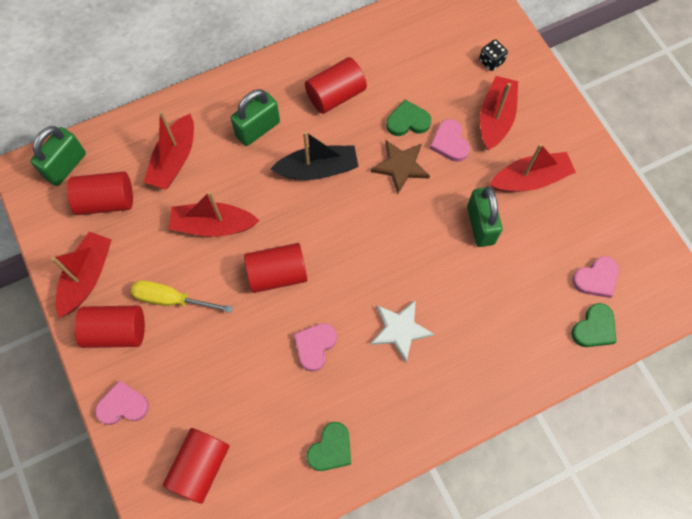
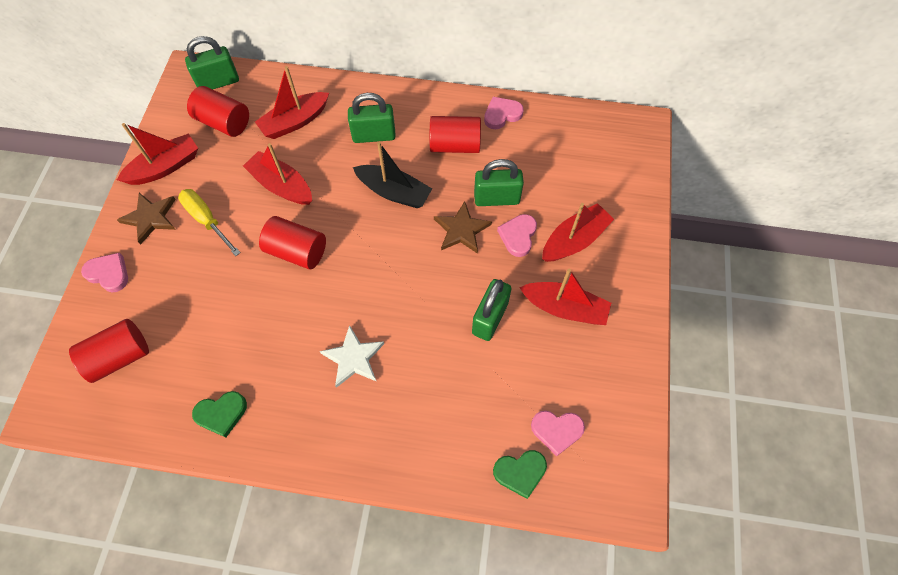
camera: 35 degrees right, 5 degrees down
(116, 331) = (150, 218): red cylinder -> brown star
(315, 346) = (278, 325): pink heart -> pink heart (502, 114)
(408, 121) = (496, 199): green heart -> green padlock
(491, 61) = (607, 192): black dice -> none

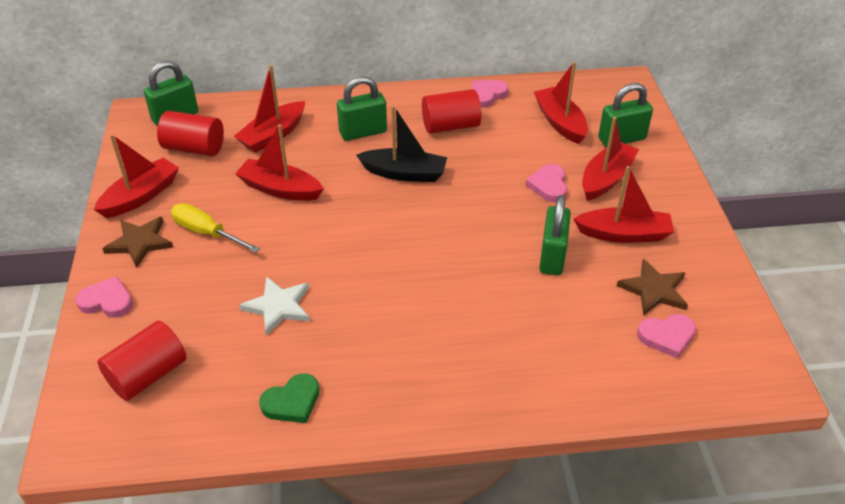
camera: 15 degrees left, 20 degrees down
(297, 251) = (320, 241): red cylinder -> none
(353, 358) = (422, 320): white star -> white star (278, 307)
(461, 230) = (489, 191): brown star -> brown star (654, 290)
(496, 199) = (513, 160): green padlock -> green padlock (622, 139)
(520, 472) = (647, 381): green heart -> none
(557, 163) = (560, 122): none -> red boat

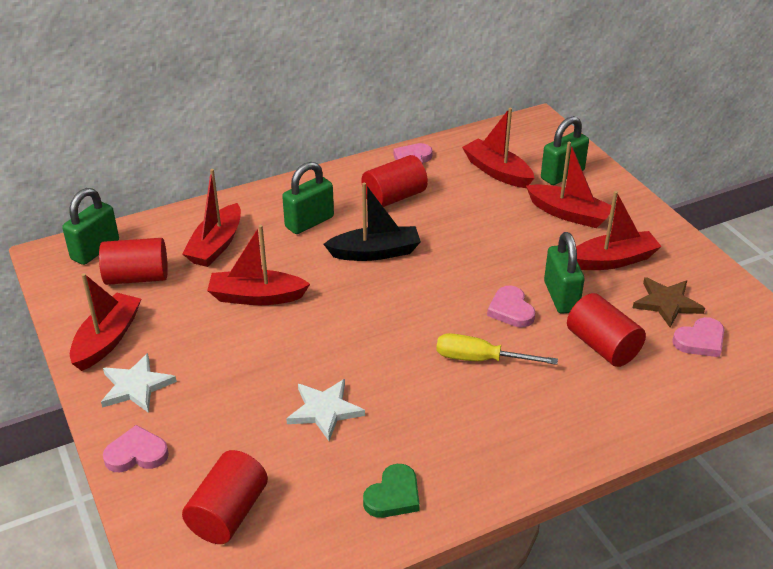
camera: 20 degrees left, 5 degrees down
(140, 242) = (136, 386): brown star -> white star
(206, 233) = (204, 358): yellow screwdriver -> yellow screwdriver (480, 359)
(548, 185) = (520, 232): pink heart -> pink heart (511, 310)
(565, 315) = (602, 346): none -> red cylinder
(606, 178) = (569, 214): red boat -> red boat turned 105 degrees clockwise

